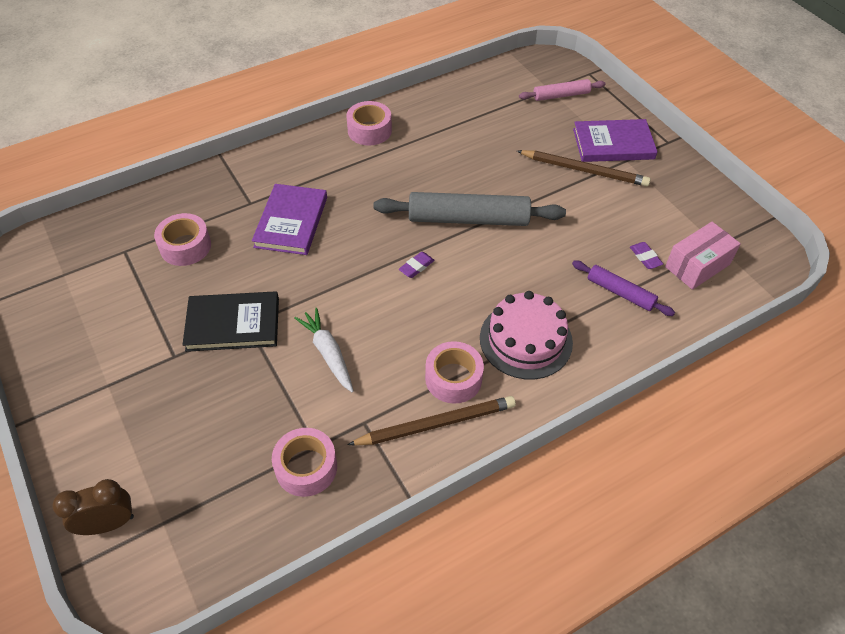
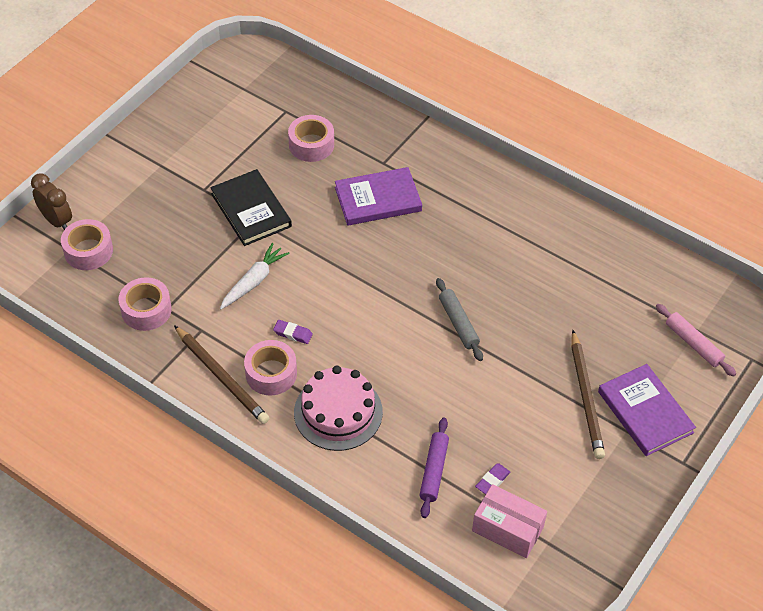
camera: 65 degrees right, 0 degrees up
(369, 130) = (528, 206): pink tape -> pink tape (88, 251)
(416, 267) = (377, 305): purple eraser -> purple eraser (293, 333)
(468, 219) = (458, 323): grey rolling pin -> grey rolling pin, size x0.55

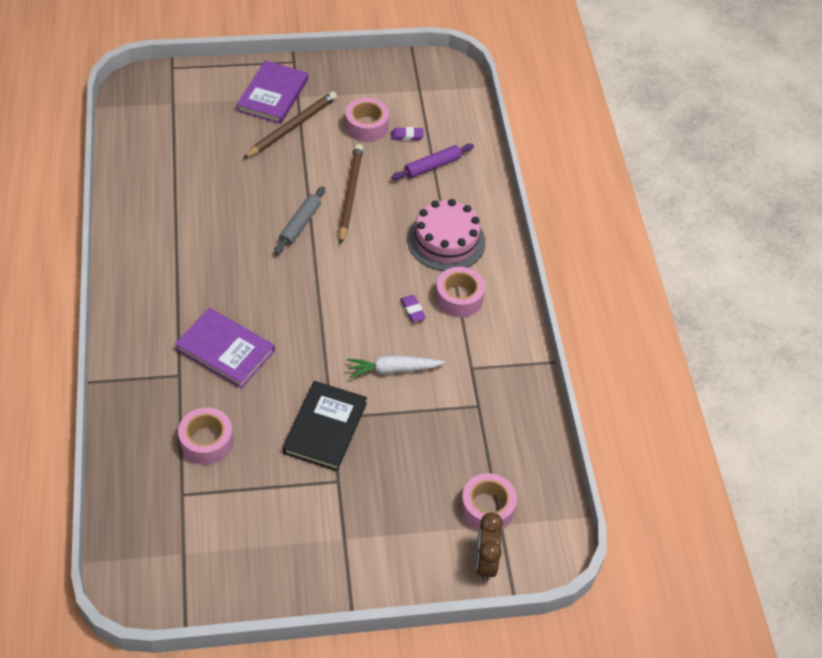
camera: 135 degrees left, 0 degrees up
(146, 310) = (494, 417): pink tape -> pink tape (366, 126)
(222, 377) = (494, 324): brown pencil -> brown pencil (350, 194)
(507, 529) = (431, 111): pink box -> none
(693, 344) = (188, 99): pink rolling pin -> none

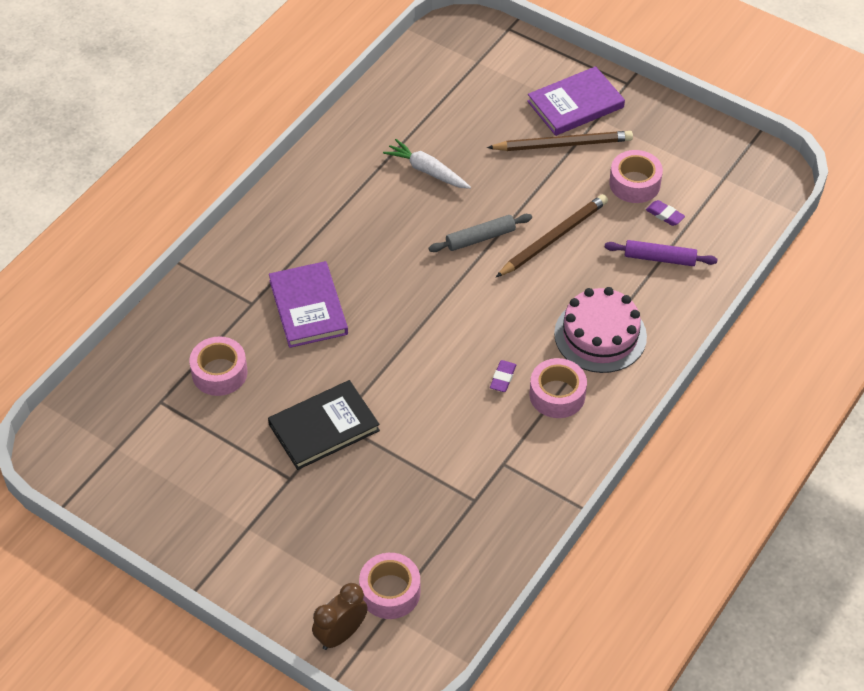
camera: 45 degrees right, 0 degrees up
(393, 370) = (431, 418): white carrot -> white carrot (427, 171)

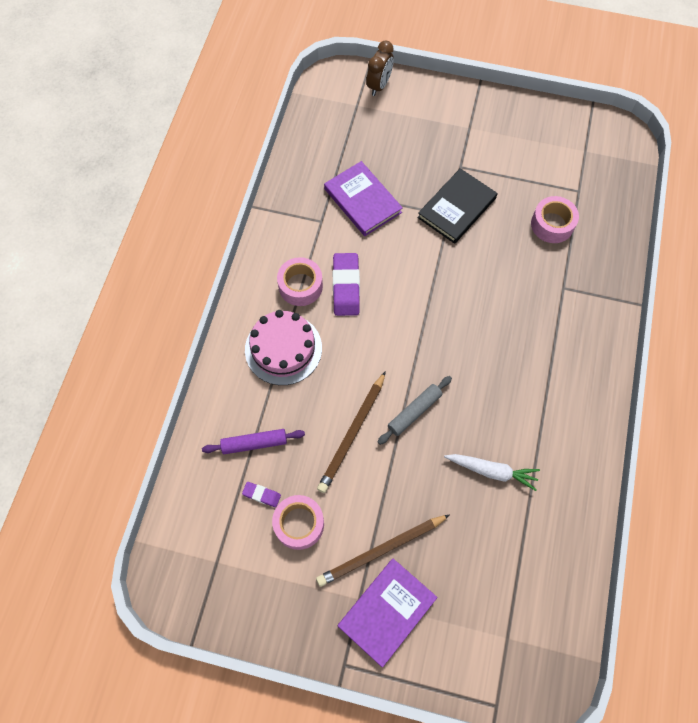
camera: 160 degrees right, 15 degrees up
(308, 307) = (519, 298): purple book -> purple book (362, 200)
(390, 592) = (361, 117): pink tape -> none
(503, 378) = (346, 286): purple eraser -> purple eraser, size x1.95

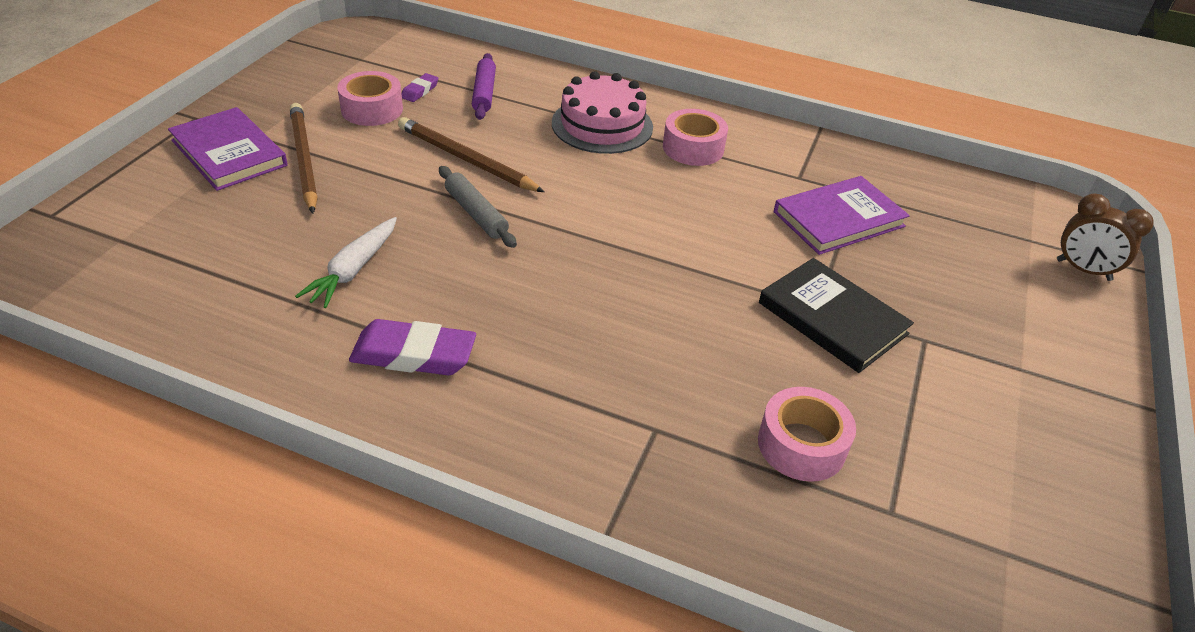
camera: 95 degrees right, 25 degrees down
(346, 286) = (687, 184): purple eraser -> purple eraser (413, 354)

